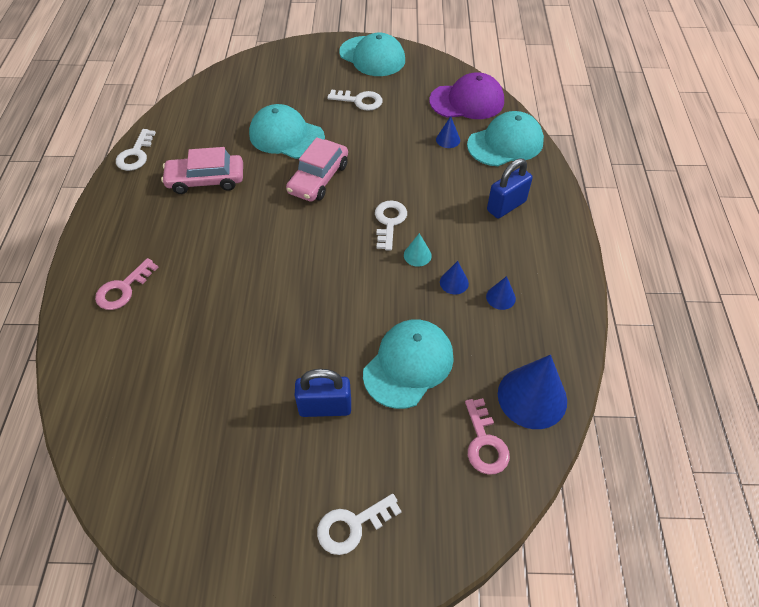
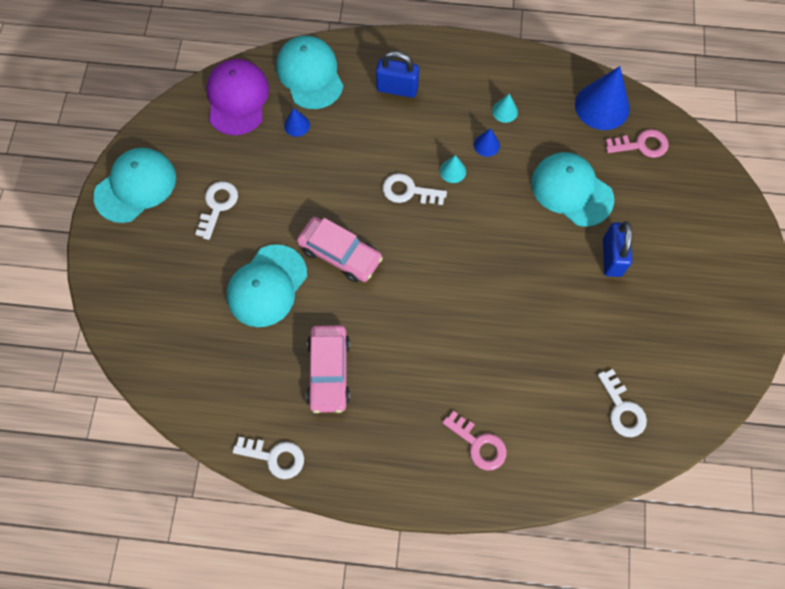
camera: 85 degrees left, 15 degrees up
(352, 526) = (709, 242): white key -> white key (622, 409)
(500, 297) = (505, 111): blue cone -> turquoise cone
(506, 206) = (397, 88): blue padlock -> blue padlock turned 45 degrees counterclockwise

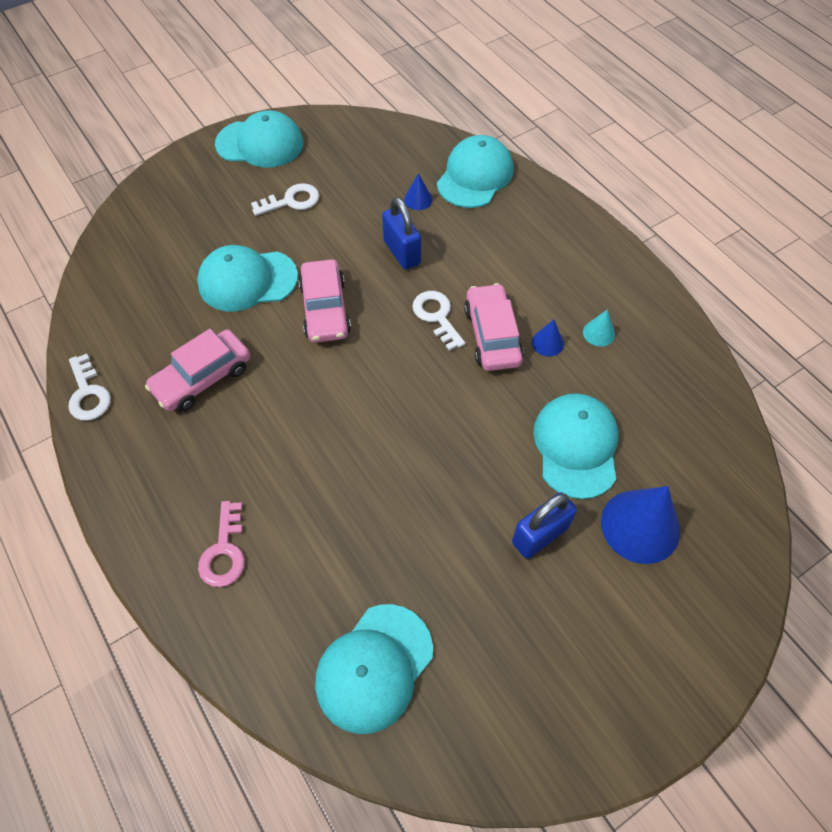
camera: 50 degrees right, 10 degrees down
(237, 98) = (401, 148): purple cap -> none
(397, 88) = (529, 240): blue padlock -> blue padlock (402, 252)
(453, 171) = (492, 335): turquoise cone -> pink car
(602, 106) = (699, 409): blue cone -> blue cone (640, 526)
(622, 409) = (374, 668): white key -> turquoise cap
(641, 145) = (697, 475): pink key -> none

